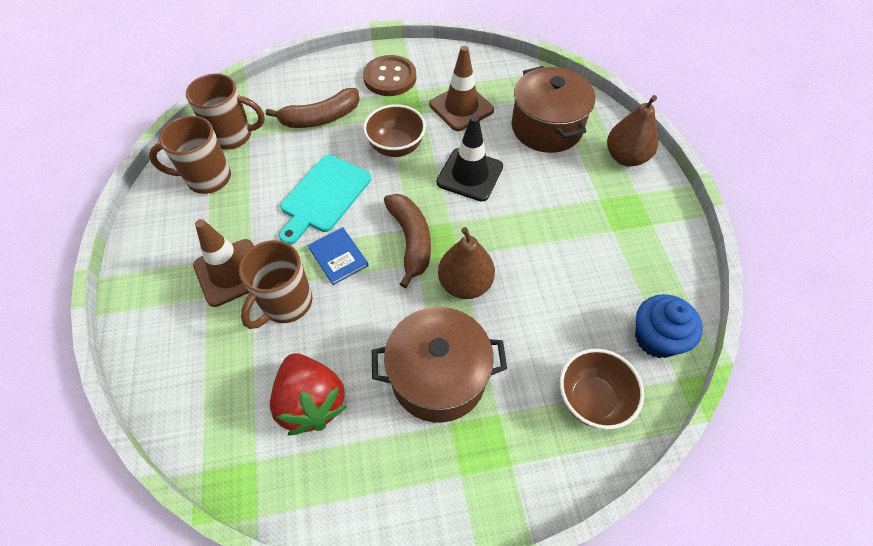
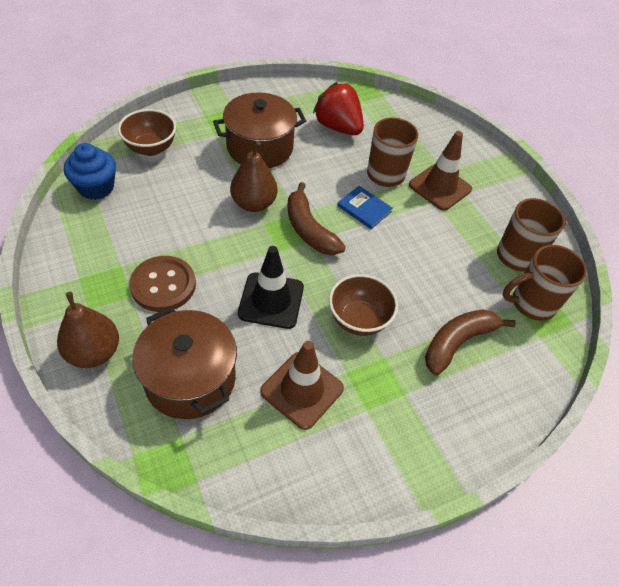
camera: 160 degrees right, 5 degrees down
(323, 196) = (404, 256): turquoise cutting board -> none
(390, 77) = (409, 423): brown button -> brown button (163, 285)

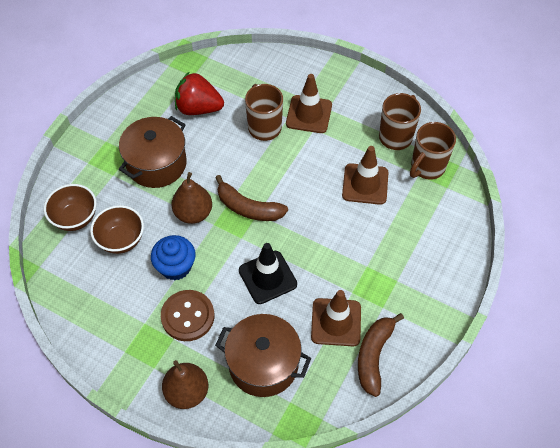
camera: 30 degrees left, 5 degrees up
(96, 187) = (67, 278): blue cupcake -> blue cupcake (175, 267)
(358, 319) = (332, 252): brown bowl -> brown bowl (121, 240)
(364, 209) = (272, 166): blue book -> none
(447, 279) = (365, 184): none -> brown traffic cone
(458, 342) = (403, 225): brown banana -> brown banana (374, 356)

